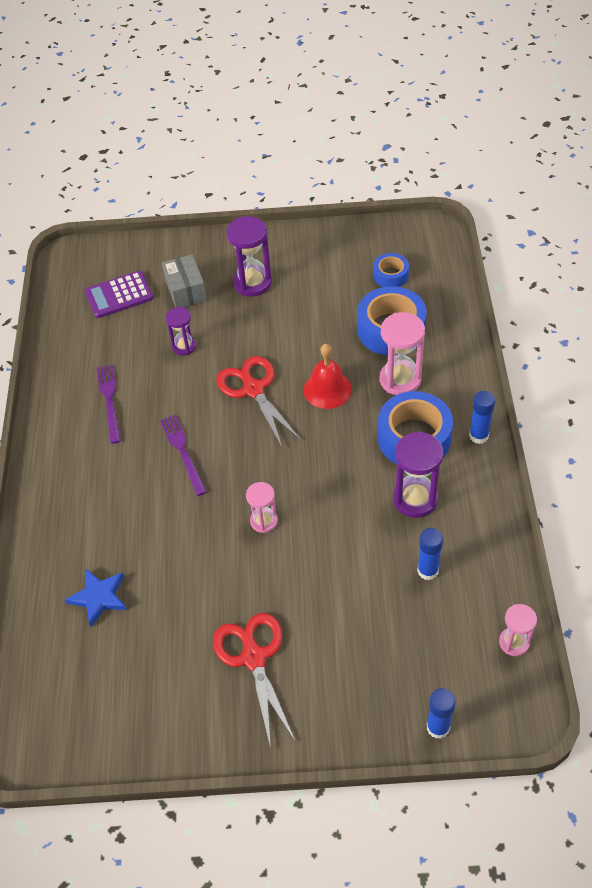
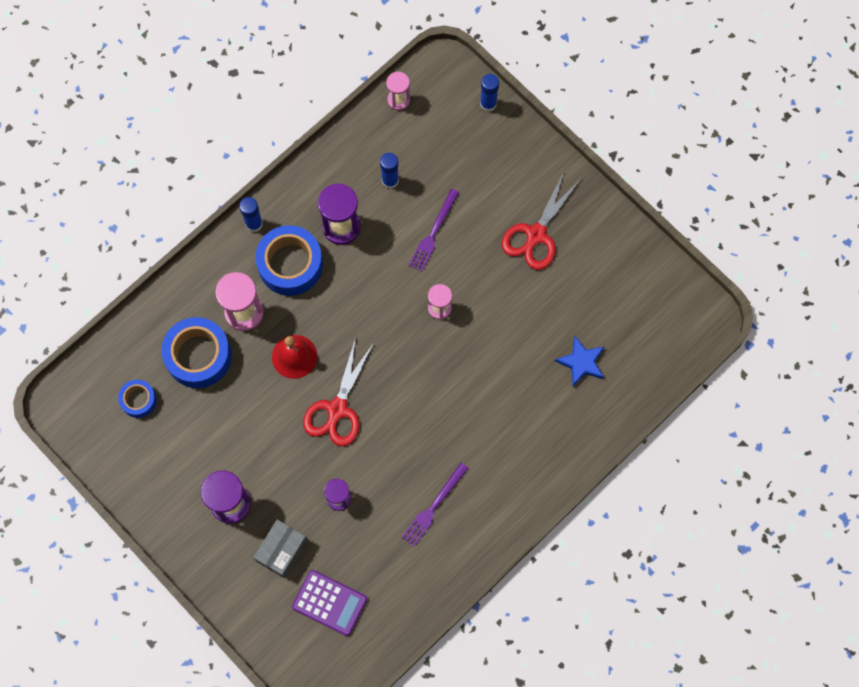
camera: 135 degrees left, 20 degrees up
(183, 452) = (432, 411): purple fork -> purple fork (433, 233)

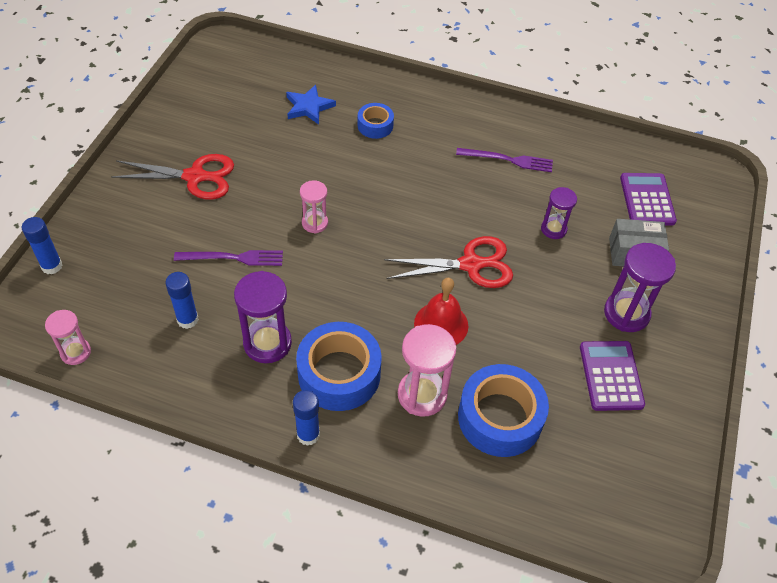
camera: 120 degrees left, 20 degrees down
(138, 400) = (590, 455): blue tape -> blue tape (375, 125)
(187, 455) = (611, 376): none -> purple calculator

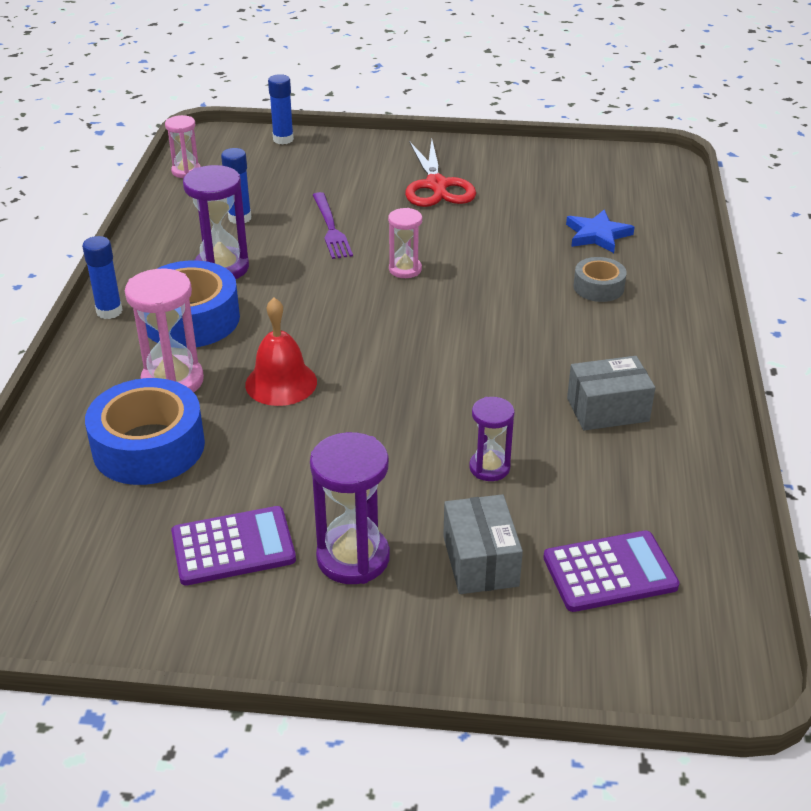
camera: 80 degrees right, 15 degrees down
(375, 125) = (598, 287): blue tape -> grey tape
(470, 265) = (388, 396): red scissors -> none
(508, 160) = (607, 409): purple fork -> grey box

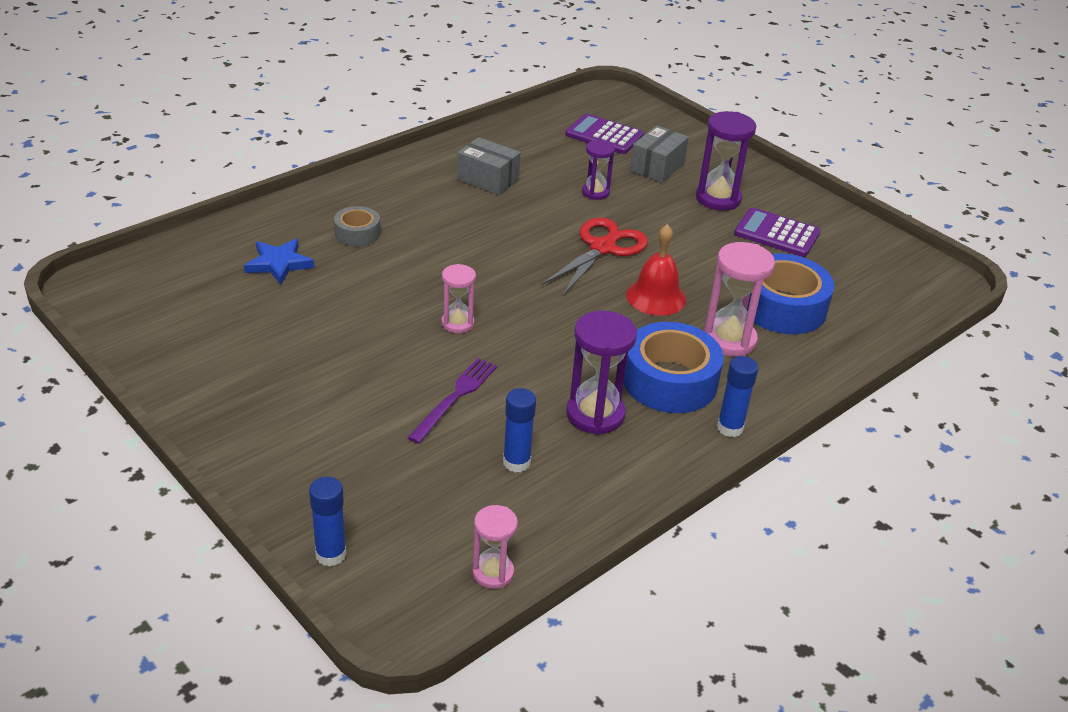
camera: 140 degrees left, 0 degrees up
(436, 185) = (299, 384): red scissors -> red scissors (602, 248)

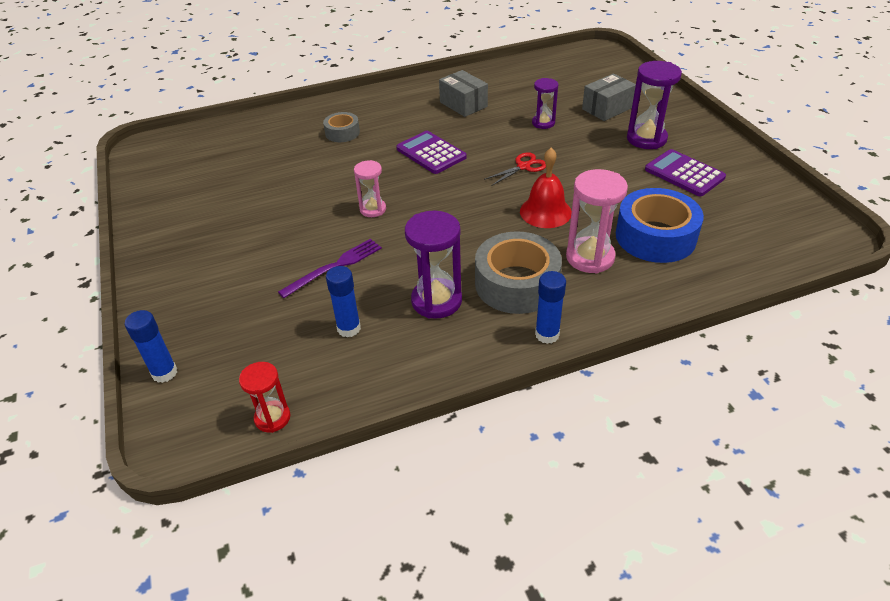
camera: 25 degrees right, 5 degrees up
(279, 264) = (274, 148): blue star -> none
(493, 573) = (272, 418): pink hourglass -> red hourglass
(602, 248) = (523, 166): red scissors -> red scissors, size x0.58
(604, 135) = (576, 80): purple calculator -> purple calculator (431, 153)
(669, 381) = (516, 284): blue tape -> grey tape

